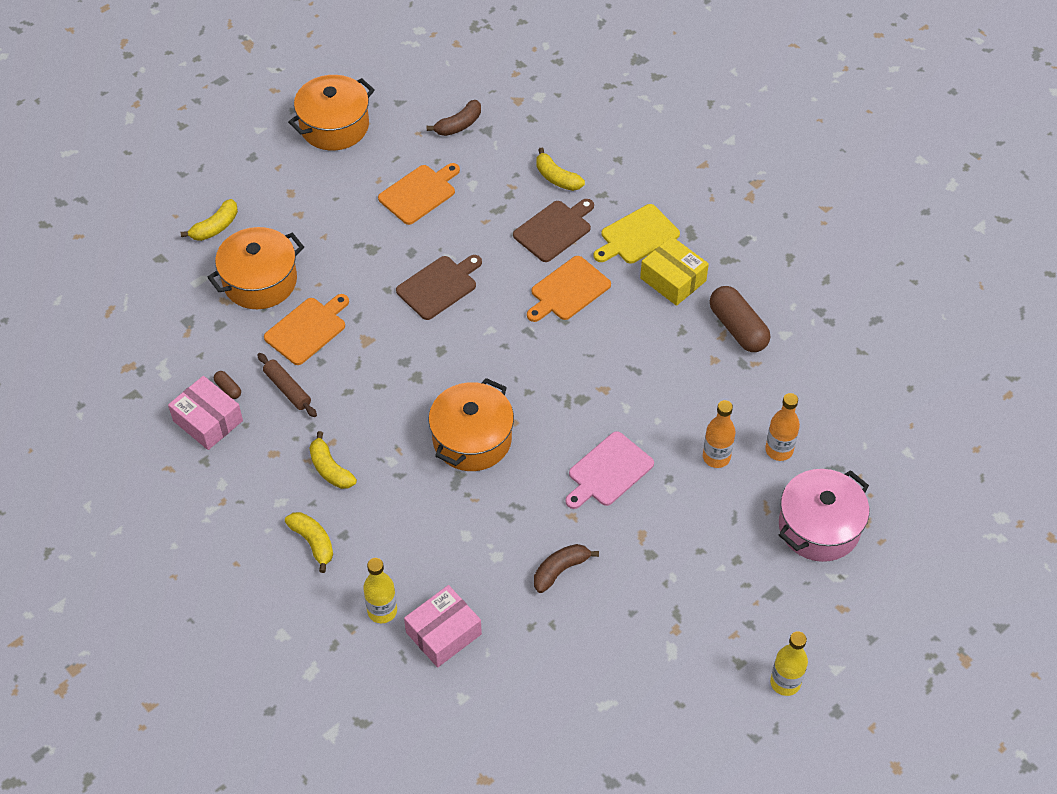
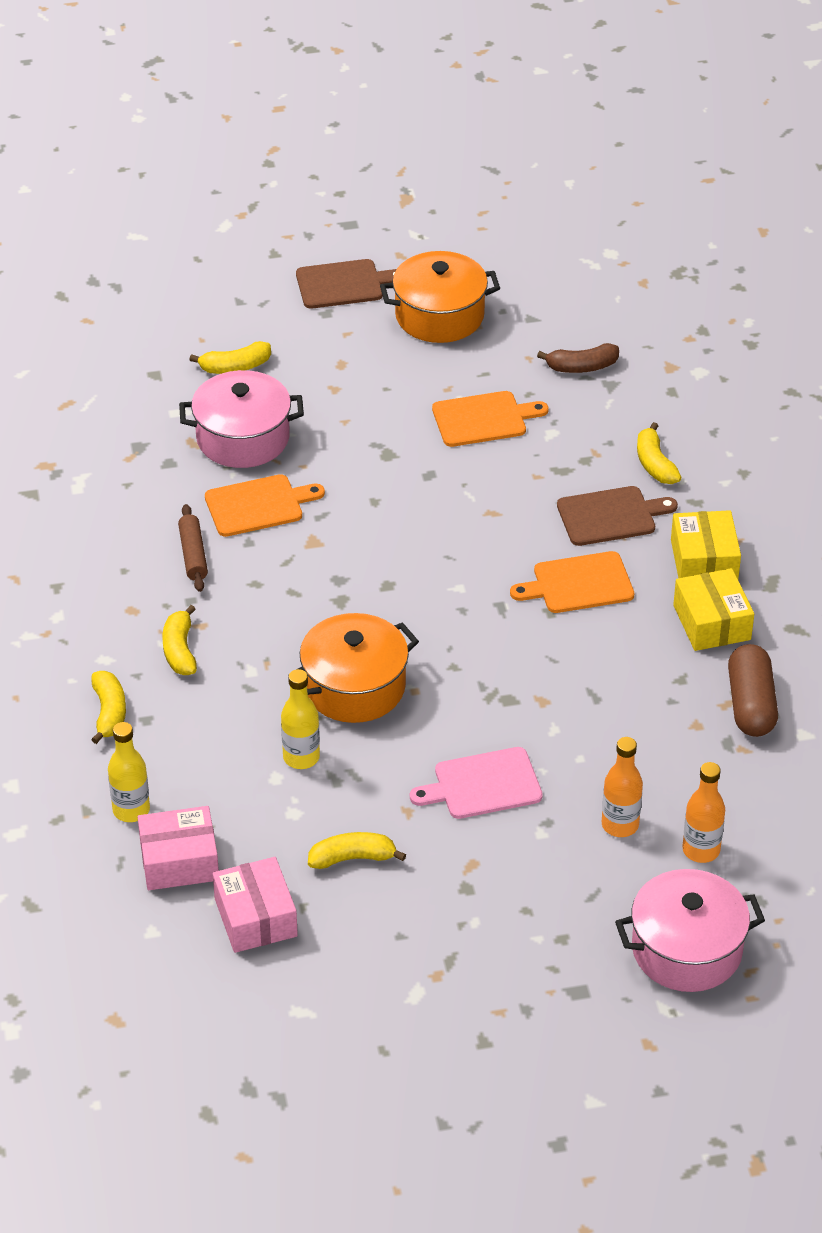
camera: 30 degrees right, 10 degrees down
(208, 421) = (88, 550): pink box -> pink box (255, 917)
(228, 389) = (132, 528): brown capsule -> none
(260, 281) = (243, 438): orange pot -> pink pot
(439, 286) = (434, 521): brown cutting board -> brown cutting board (344, 284)
(560, 570) = (352, 858): brown banana -> yellow banana
(637, 236) = (704, 560): yellow cutting board -> yellow box
(785, 682) = (521, 1086): yellow bottle -> yellow bottle (301, 757)

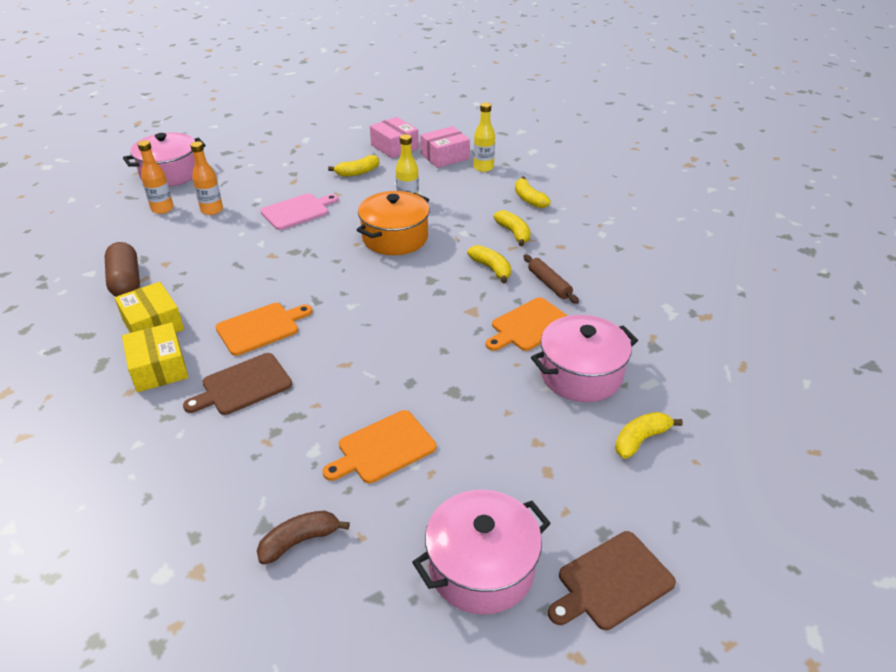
camera: 160 degrees right, 5 degrees down
(439, 316) = (481, 567): orange pot -> pink pot
(655, 464) = (207, 444): yellow banana -> yellow banana (491, 268)

